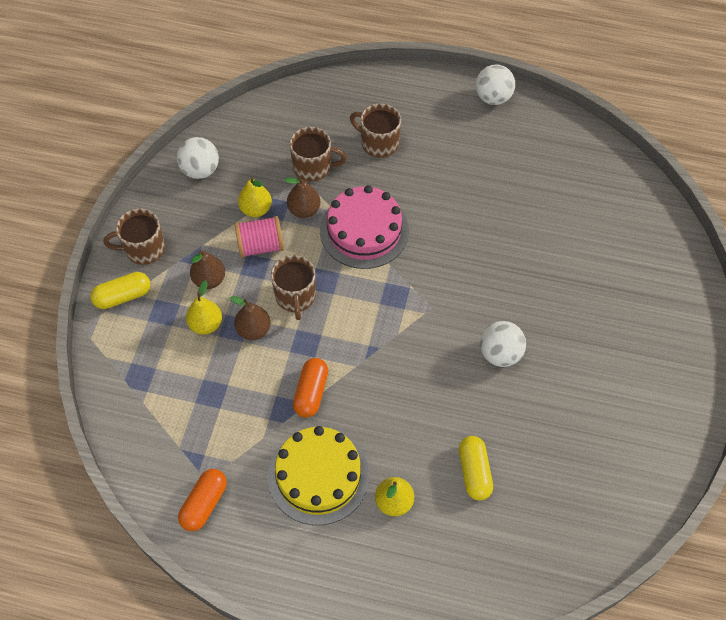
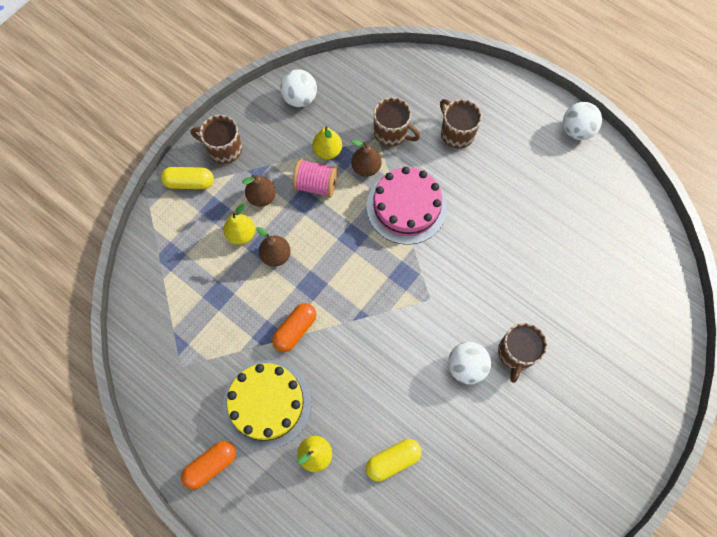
camera: 25 degrees right, 10 degrees up
(204, 504) = (169, 385): orange capsule -> orange capsule (211, 465)
(295, 297) = (322, 241): brown mug -> brown mug (516, 353)
(474, 472) = (393, 460): yellow capsule -> yellow capsule turned 45 degrees clockwise

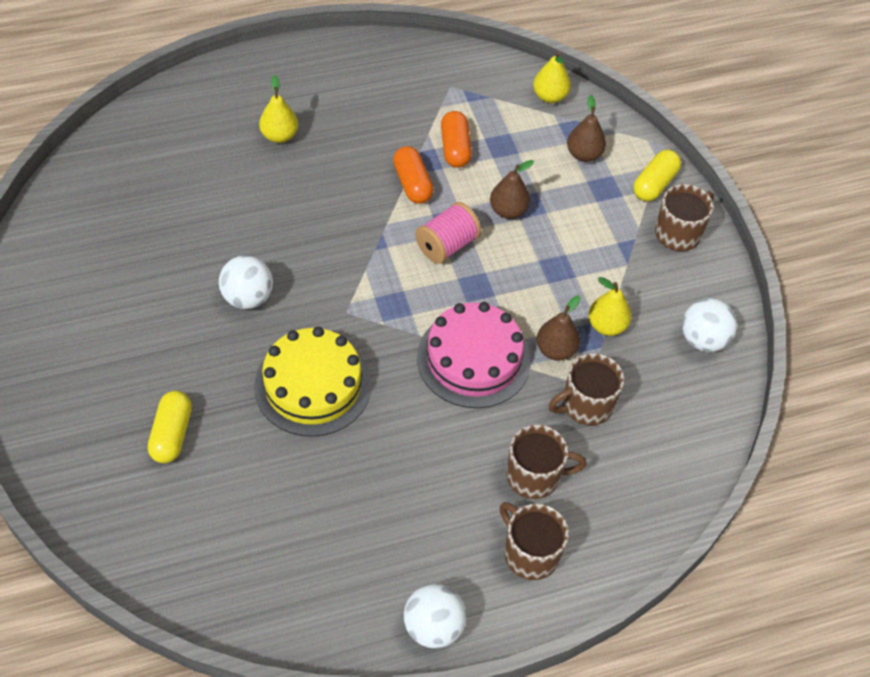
camera: 120 degrees right, 15 degrees down
(211, 465) = (339, 65): orange capsule -> orange capsule (455, 148)
(241, 234) = (556, 195): yellow pear -> yellow pear (549, 96)
(262, 197) = (589, 235): brown pear -> brown pear (584, 154)
(267, 403) = (358, 127): yellow cake -> yellow cake (312, 385)
(316, 185) = (568, 290): pink spool -> pink spool (447, 245)
(393, 460) = (219, 186): yellow capsule -> yellow capsule (171, 434)
(516, 353) = (219, 350): brown mug -> brown mug (530, 553)

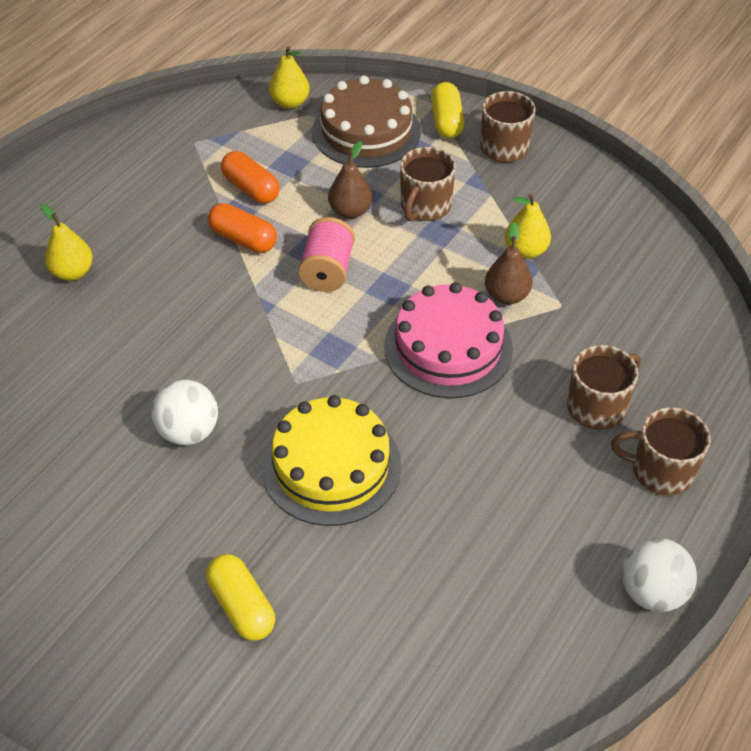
camera: 35 degrees left, 5 degrees down
(584, 154) = (366, 131): brown pear -> brown cake
(586, 405) = (576, 322): brown mug -> brown mug (425, 206)
(703, 340) = (608, 214): white ball -> none

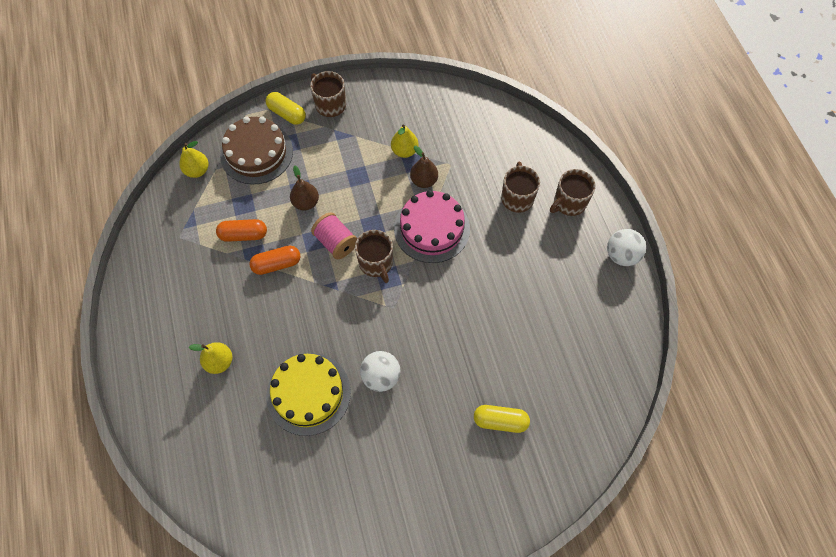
camera: 50 degrees left, 15 degrees up
(331, 466) = (456, 328): yellow cake -> yellow cake (308, 393)
(425, 206) = (335, 169): brown mug -> brown mug (376, 263)

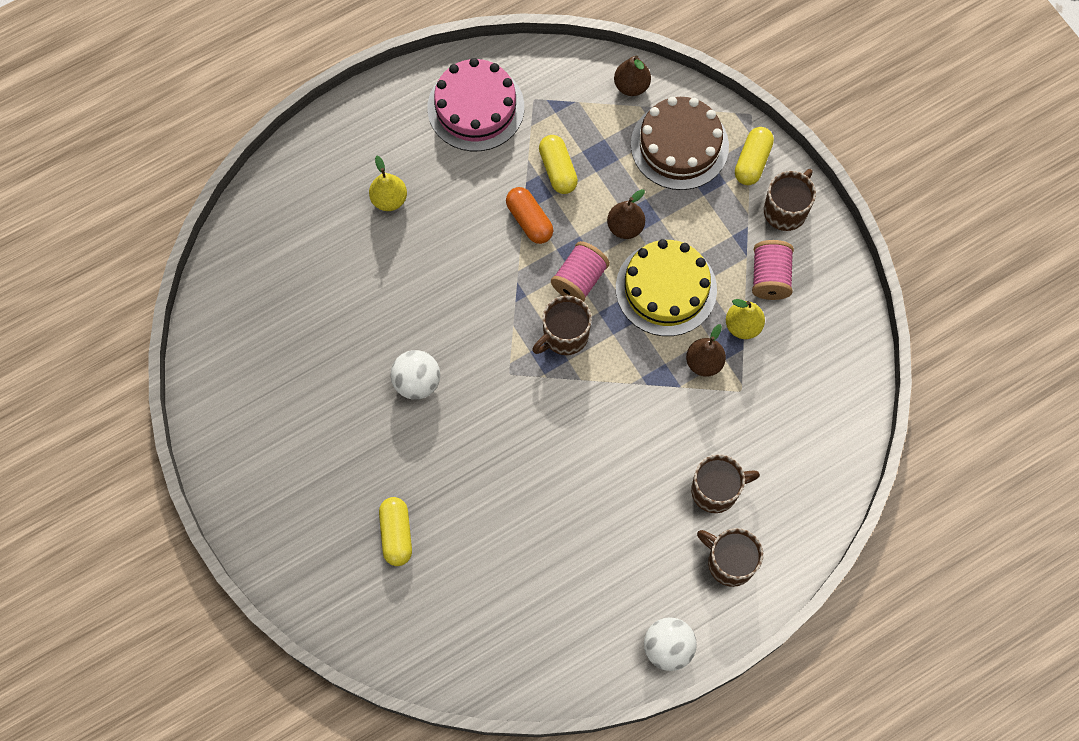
camera: 75 degrees right, 5 degrees up
(197, 170) = (631, 86): yellow pear -> brown pear
(243, 235) = (558, 170): orange capsule -> yellow capsule
(308, 393) = (376, 307): yellow cake -> yellow cake (666, 288)
(375, 126) = (770, 277): none -> pink spool
(432, 228) = (634, 391): pink cake -> pink cake (475, 107)

